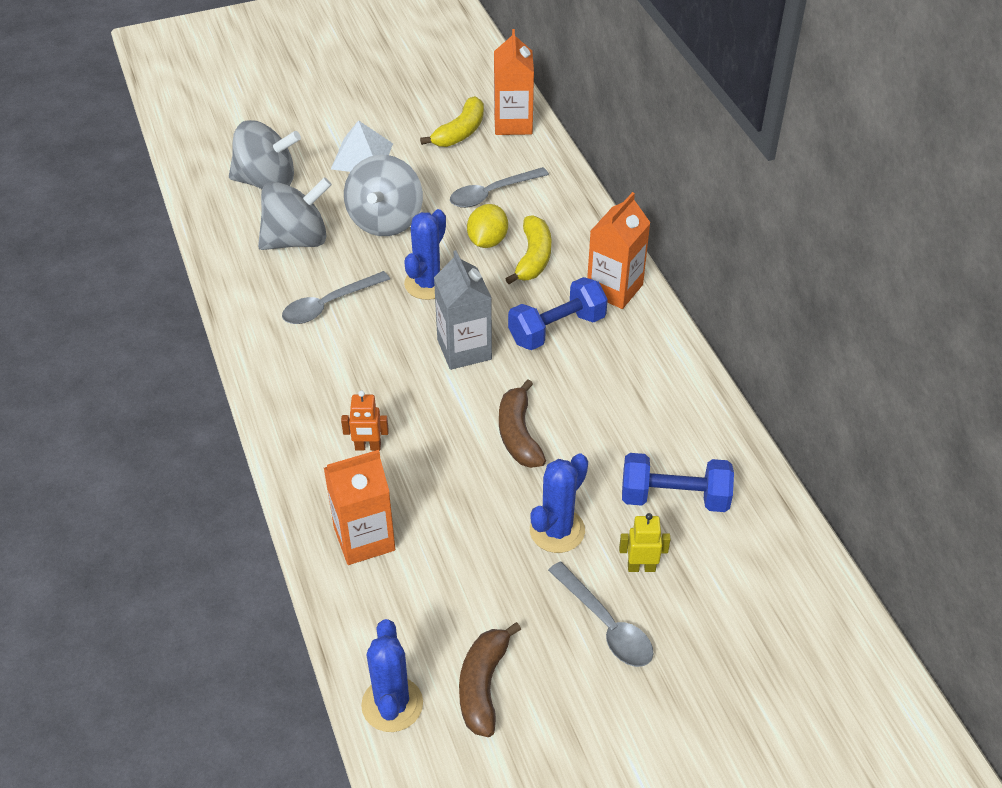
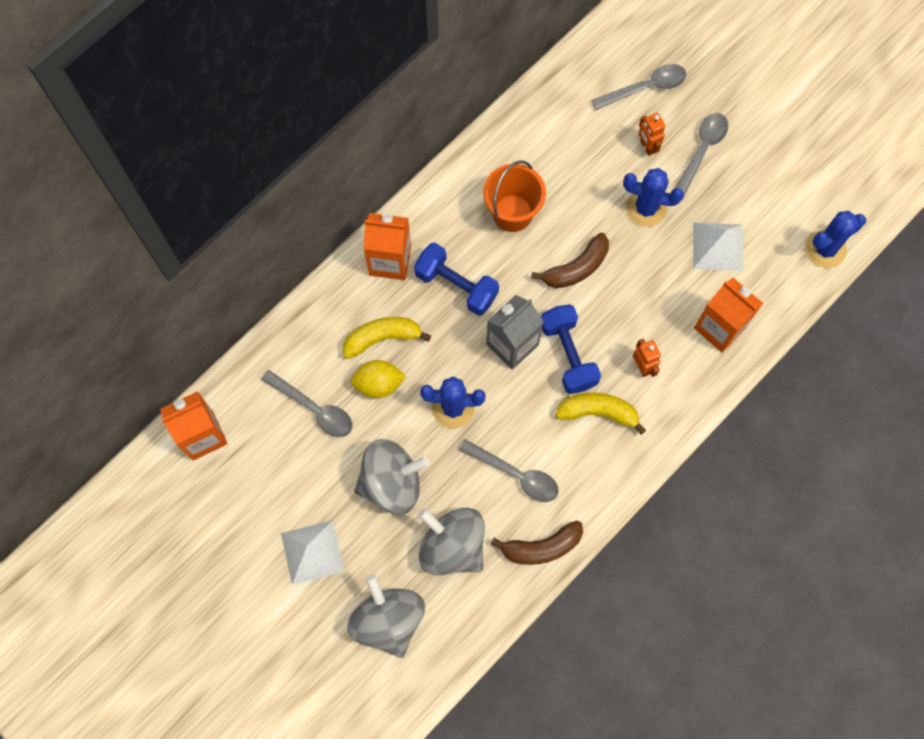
camera: 115 degrees left, 25 degrees up
(460, 132) = (236, 478): yellow banana -> yellow banana (598, 412)
(466, 583) = (717, 246): none -> white pyramid
(483, 685) = (783, 203): brown banana -> brown banana (541, 547)
(617, 404) = (512, 213): none -> orange bucket
(641, 567) = (647, 146): yellow robot -> orange robot
(674, 497) = (579, 146): blue dumbbell -> blue dumbbell (568, 355)
(729, 601) = (645, 88): none -> grey spoon

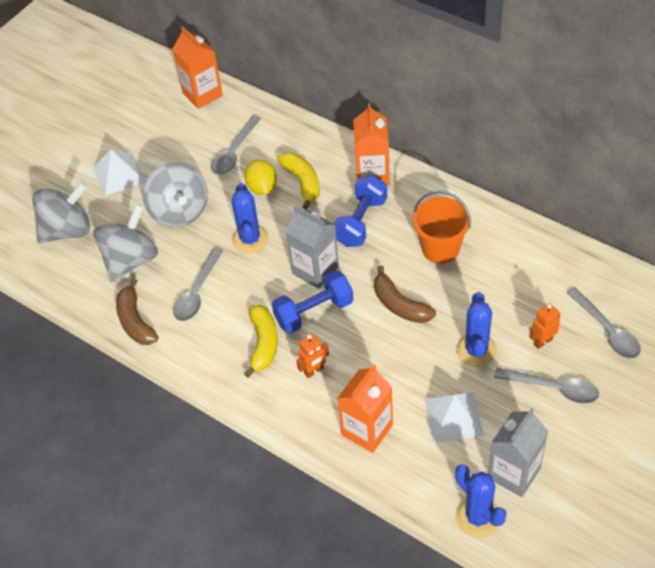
camera: 85 degrees right, 20 degrees down
(785, 208) = (514, 473): none -> grey carton

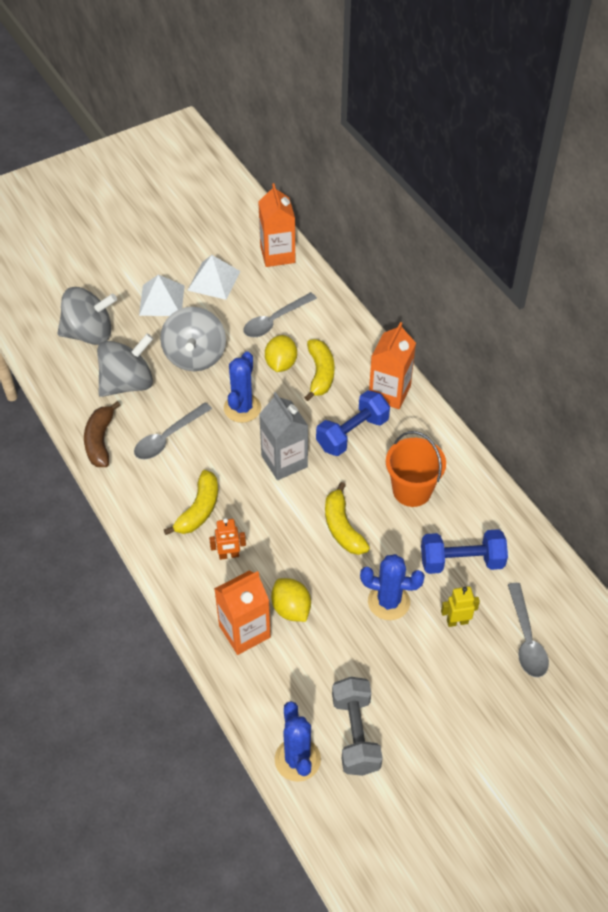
camera: 20 degrees right, 0 degrees up
(314, 312) = (260, 500): blue dumbbell -> blue dumbbell (461, 561)
(396, 393) = (291, 609): none -> yellow lemon
(399, 305) = (342, 527): brown banana -> yellow banana
(453, 417) = (330, 655): white pyramid -> white pyramid (214, 280)
(476, 350) = (388, 602): blue cactus -> blue cactus turned 75 degrees clockwise
(514, 473) = (355, 734): grey carton -> grey dumbbell
(542, 341) = (457, 621): orange robot -> yellow robot
(553, 388) = (440, 671): grey spoon -> none

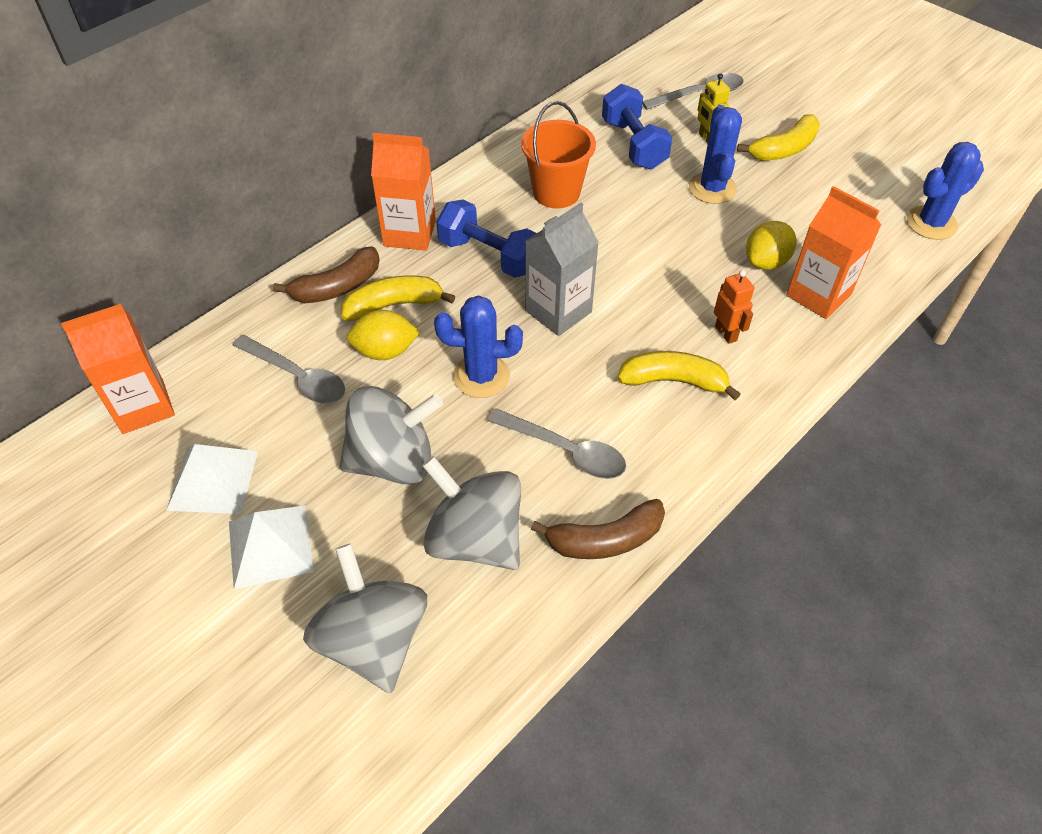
camera: 105 degrees left, 0 degrees up
(342, 527) = (634, 240): yellow banana -> yellow banana (784, 149)
(347, 347) = (337, 287): none -> brown banana
(355, 734) = (875, 188): grey dumbbell -> none

